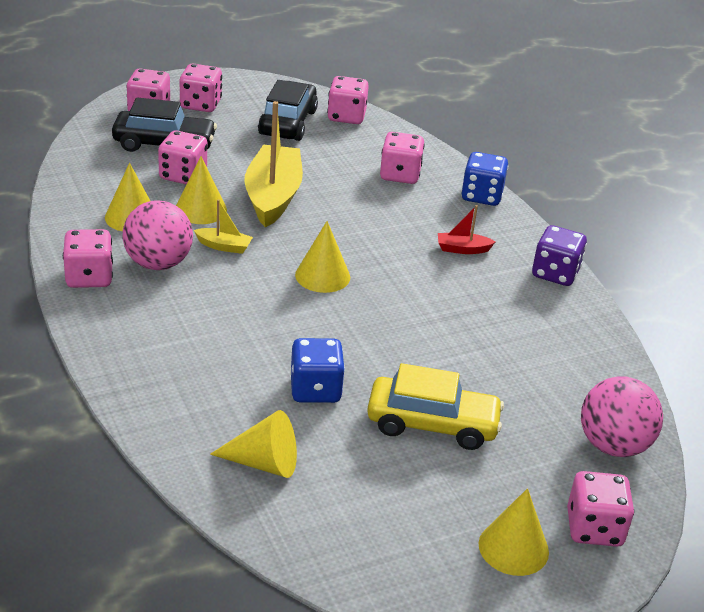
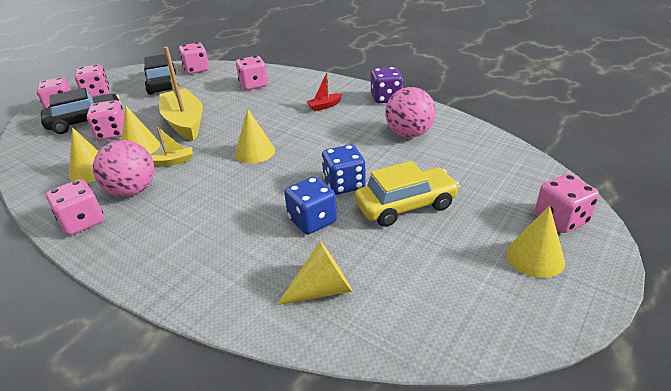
camera: 25 degrees left, 0 degrees up
(481, 196) = (309, 78): blue dice -> blue dice (344, 184)
(613, 445) = (514, 168): pink ball -> pink ball (409, 134)

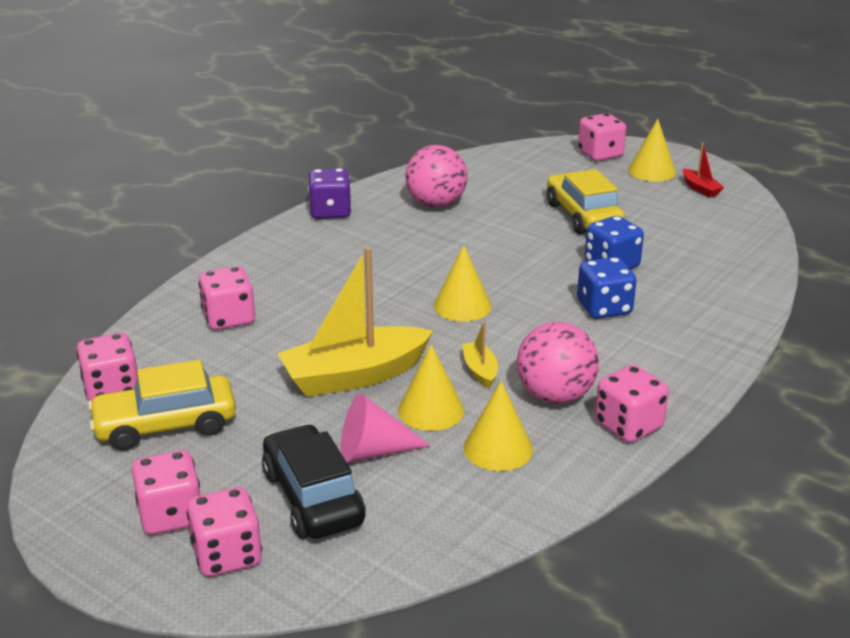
camera: 90 degrees left, 5 degrees down
(112, 133) = (373, 451): pink dice -> pink cone
(162, 84) = (165, 426): black car -> yellow car
(322, 289) = (711, 260): yellow cone -> none
(324, 106) = (338, 255): red boat -> red boat (700, 189)
(344, 184) = (544, 246): blue dice -> blue dice (604, 308)

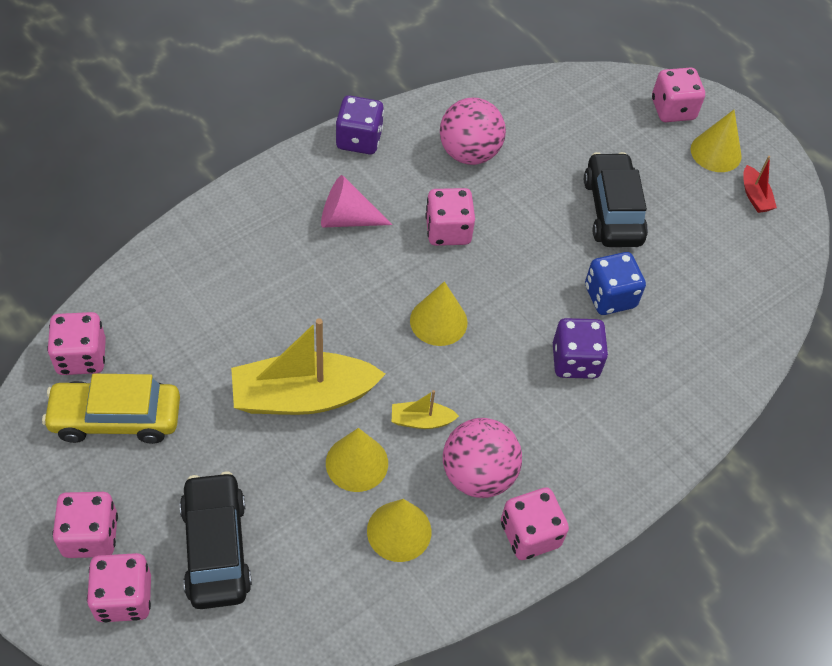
camera: 10 degrees right, 25 degrees up
(229, 318) = (213, 282): pink dice -> pink dice (448, 231)
(373, 451) = (287, 503): pink cone -> pink cone (347, 219)
(480, 371) = (421, 420): yellow boat -> yellow boat turned 90 degrees counterclockwise
(583, 216) = (612, 210): yellow car -> black car
(604, 308) = (575, 361): blue dice -> purple dice

